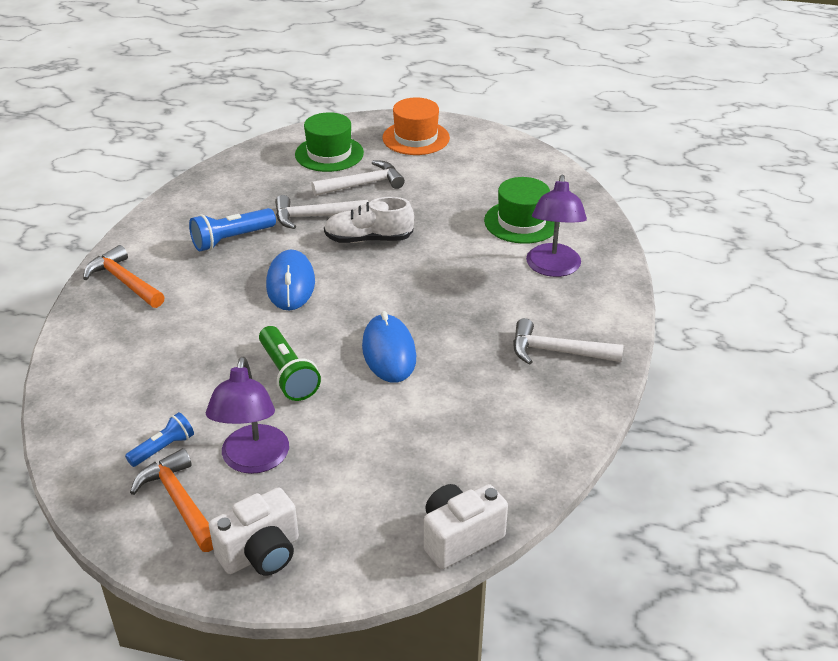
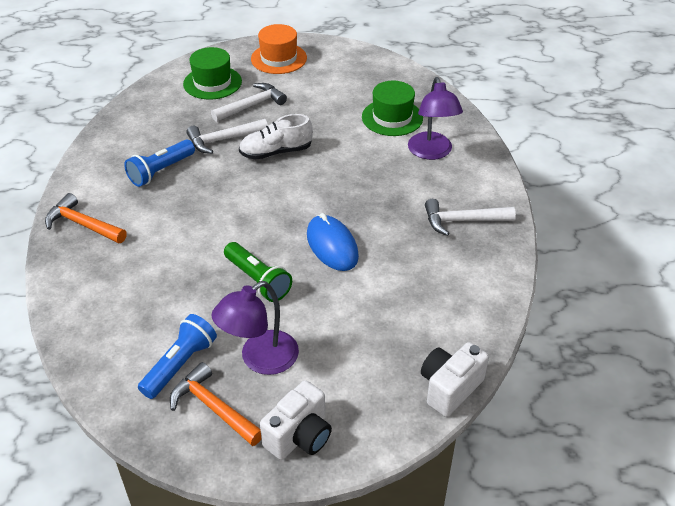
camera: 15 degrees left, 5 degrees up
(163, 448) = (180, 364): blue flashlight -> blue flashlight, size x1.56
(253, 461) = (260, 359): purple lamp -> purple lamp turned 60 degrees clockwise
(291, 284) = (228, 202): blue mouse -> none

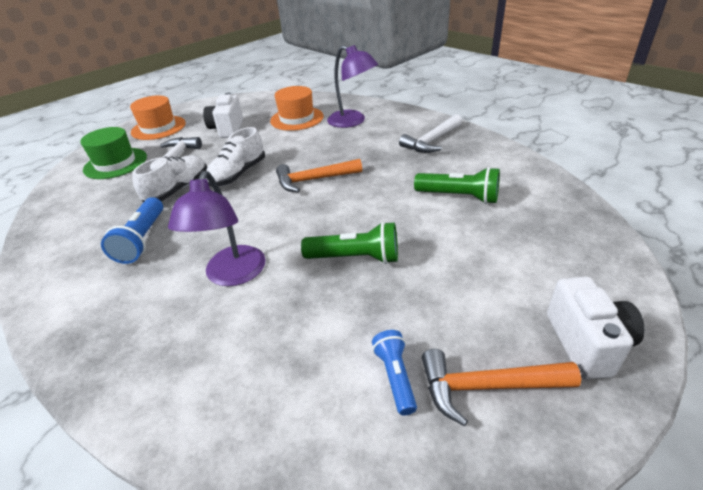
camera: 40 degrees left, 5 degrees down
(83, 224) = (102, 332): orange hammer -> orange hammer (314, 180)
(180, 364) = (395, 377): blue flashlight -> blue flashlight, size x0.64
(223, 140) = (178, 189): white hammer -> white shoe
(260, 359) = (455, 312): purple lamp -> purple lamp (232, 275)
(332, 246) = (374, 201): blue mouse -> none
(392, 117) = (297, 118): green hat -> orange hat
(394, 287) = (459, 196): none -> green flashlight
(449, 388) = (599, 226): white camera -> white camera (227, 129)

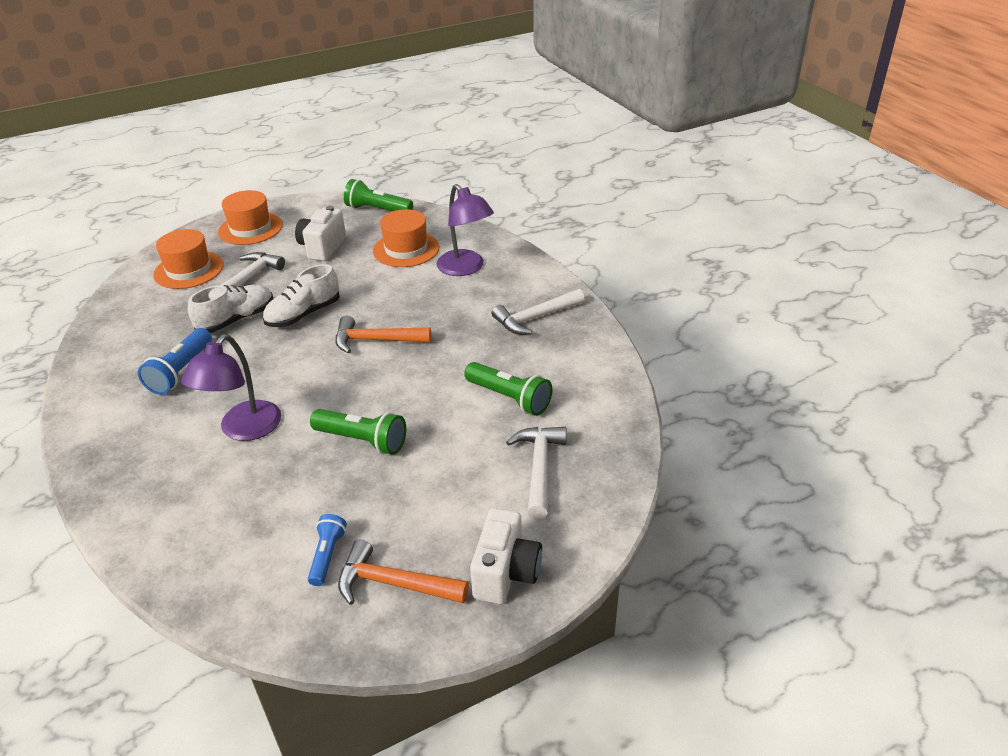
camera: 15 degrees right, 0 degrees up
(115, 163) = (189, 270): green hat -> orange hat
(258, 100) = (377, 210): none -> green flashlight
(531, 243) = (539, 468): none -> white hammer

